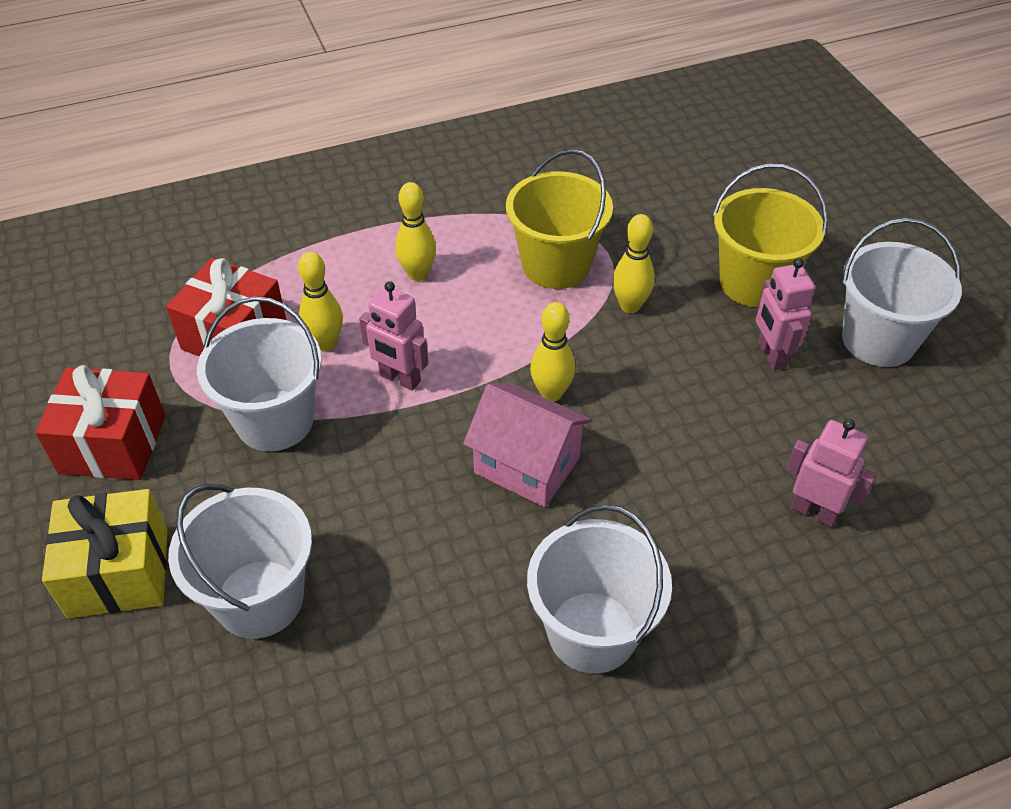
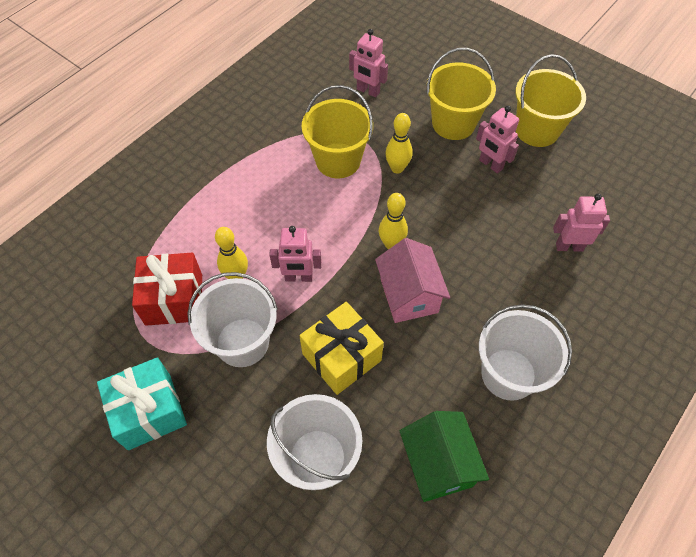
camera: 30 degrees left, 10 degrees up
(113, 444) = (149, 411): red gift -> turquoise gift
(118, 572) = (219, 491): yellow gift -> yellow gift (341, 357)
(405, 692) = (438, 464): none -> green house
(417, 274) = (259, 203): yellow bowling pin -> none
(527, 465) = (408, 295): pink house -> pink house turned 75 degrees clockwise
(660, 199) = (368, 91): none -> pink robot
(878, 340) = (537, 130): white bucket -> yellow bucket

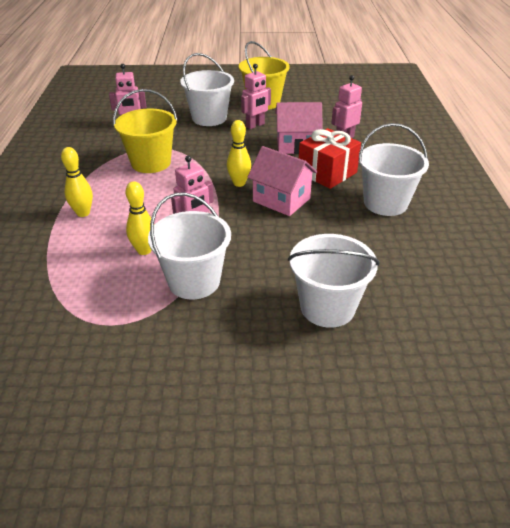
camera: 40 degrees left, 20 degrees down
(149, 411) = (164, 363): turquoise gift -> none
(174, 299) = (105, 288): red gift -> red gift (327, 173)
(341, 357) = (276, 250): yellow gift -> none
(397, 168) = (197, 150): yellow bowling pin -> yellow bowling pin (83, 213)
(438, 464) = (403, 263): green house -> none
(453, 123) = (209, 118): yellow bucket -> white bucket
(490, 164) = (255, 125): pink robot -> pink robot turned 45 degrees counterclockwise
(504, 224) = (297, 145): none -> pink house

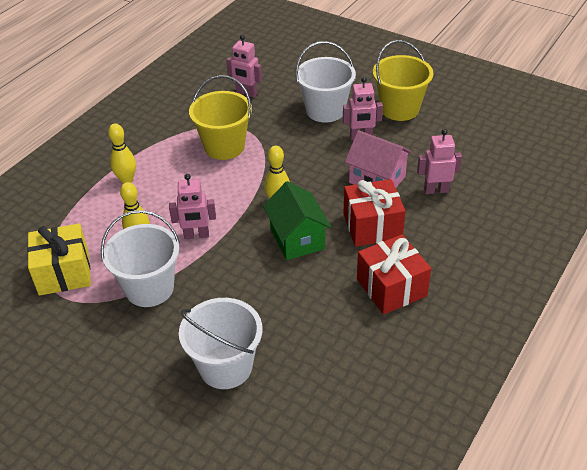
camera: 35 degrees right, 5 degrees up
(92, 304) = (64, 272): none -> yellow gift
(281, 200) = (297, 239): pink house -> green house
(385, 203) = (391, 287): white bucket -> red gift

